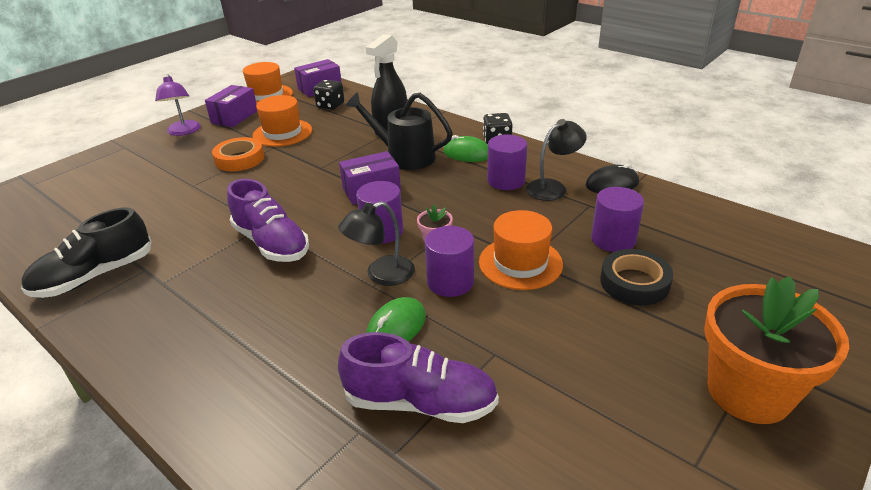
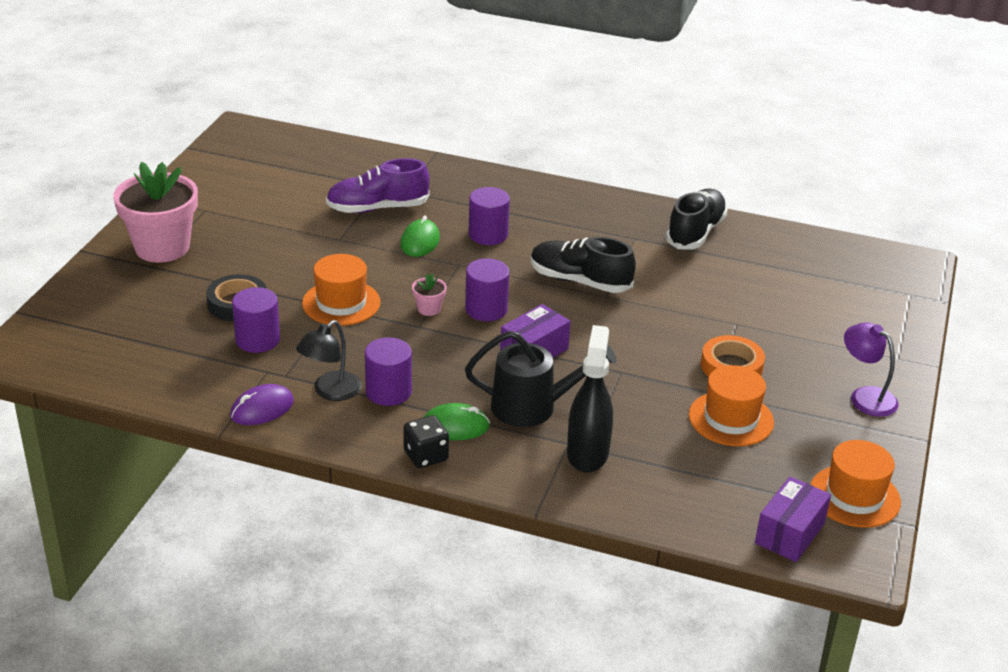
camera: 155 degrees right, 0 degrees up
(234, 117) = (837, 437): purple box -> none
(271, 243) = (579, 281): purple shoe -> black shoe
(330, 105) = (725, 490): black dice -> none
(381, 275) = (458, 273): black lamp -> none
(450, 282) = (396, 278): purple cylinder -> purple cylinder (488, 235)
(612, 184) = (262, 409): black mouse -> purple mouse
(748, 392) = (162, 247): orange flower pot -> pink flower pot

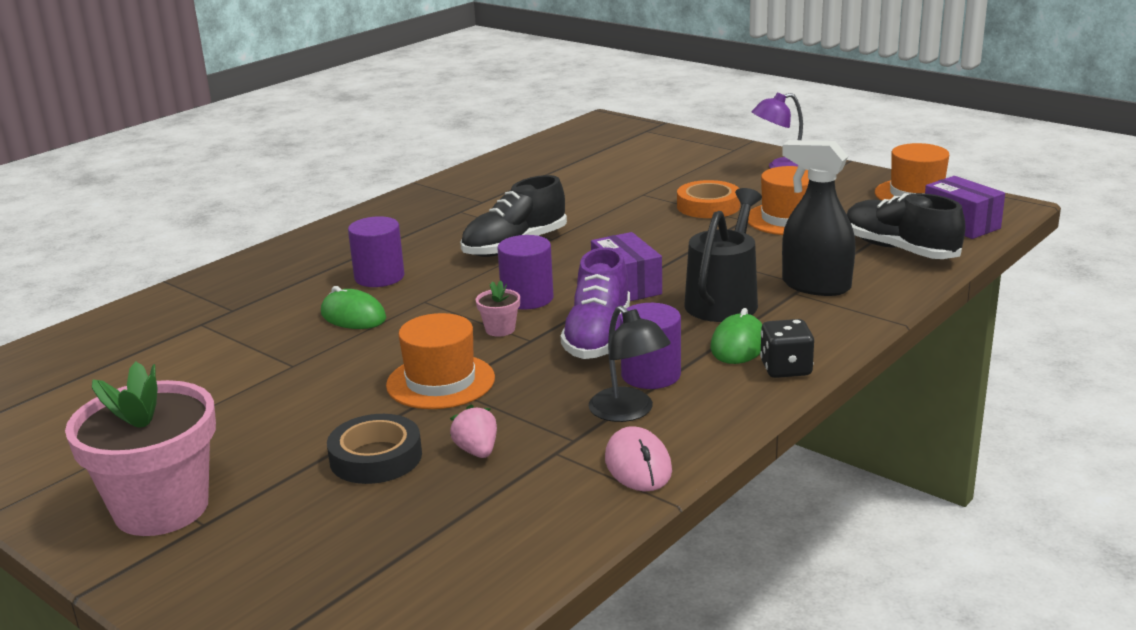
camera: 65 degrees left, 10 degrees down
(257, 340) = (477, 451): purple cylinder -> pink strawberry
(262, 409) = (638, 465): purple mouse -> pink mouse
(377, 208) = (248, 332): purple shoe -> purple shoe (598, 337)
(695, 232) = (477, 185): black shoe -> black shoe (900, 250)

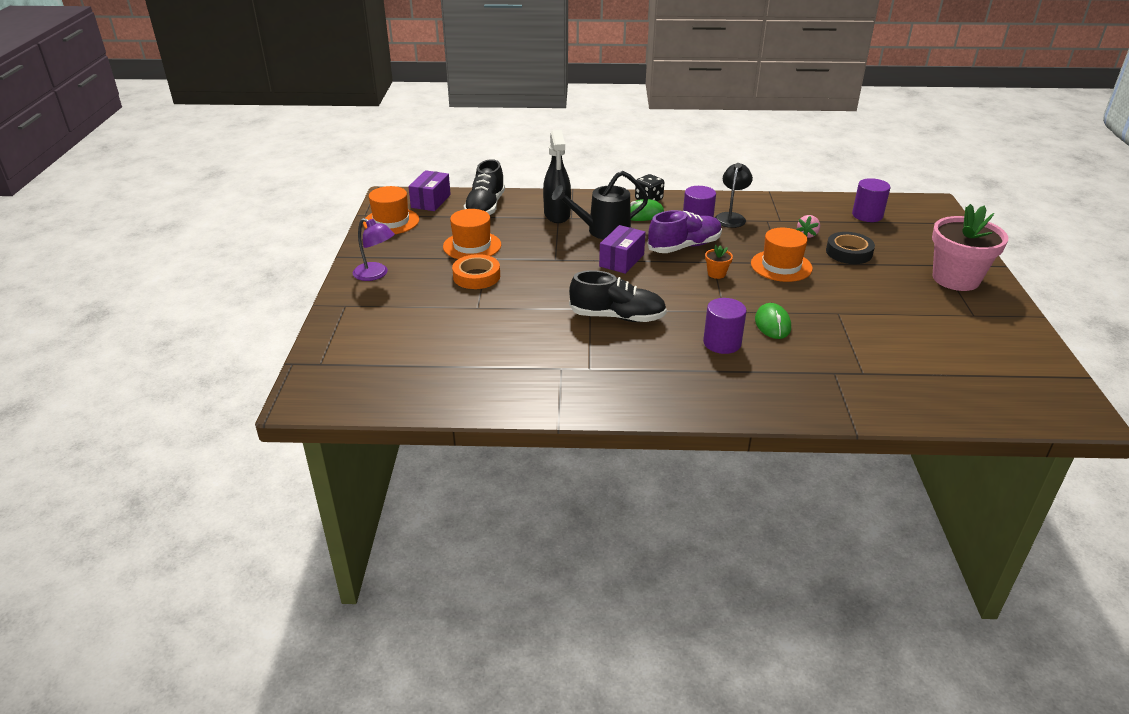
camera: 130 degrees left, 10 degrees up
(500, 329) = (716, 274): pink flower pot -> orange flower pot
(527, 298) = (675, 281): purple cylinder -> purple cylinder (867, 215)
(638, 465) = (760, 203): pink mouse -> none

